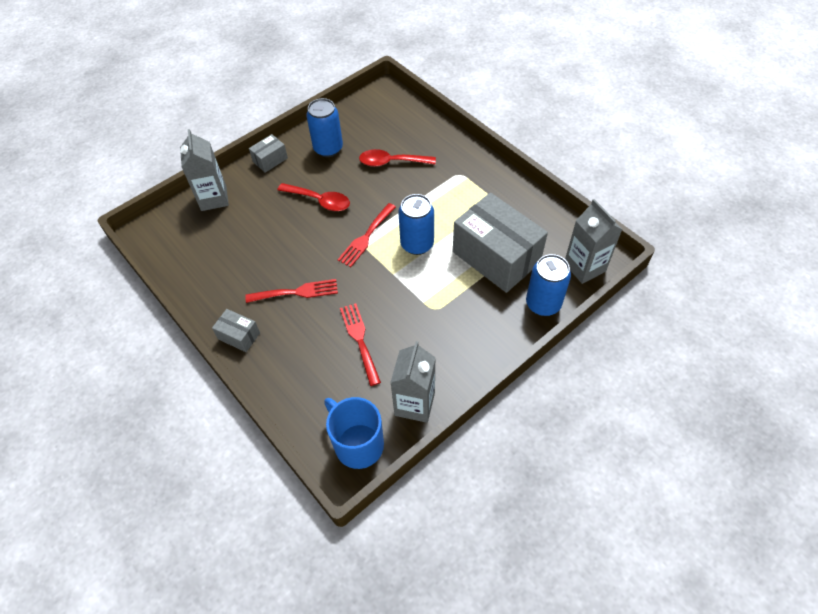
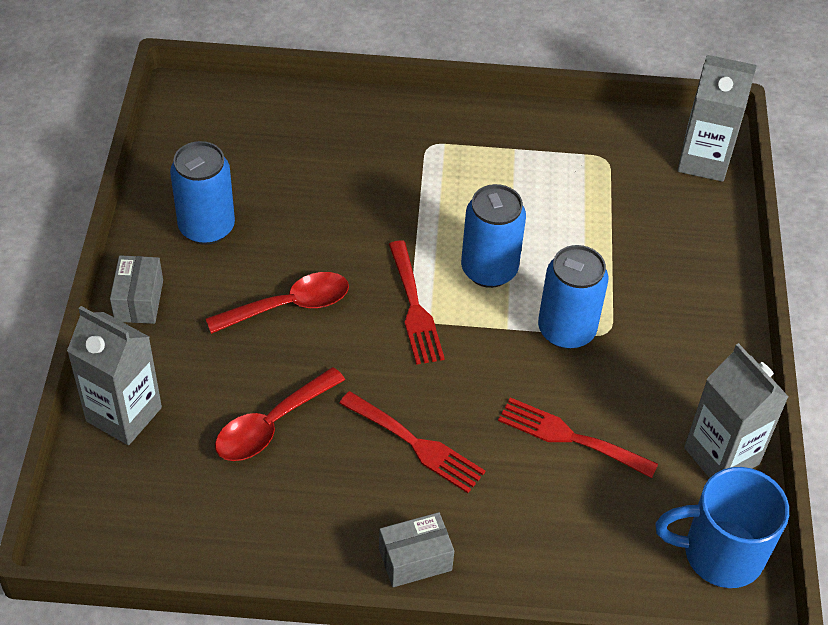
camera: 50 degrees left, 5 degrees down
(296, 292) = (416, 444): red fork -> red fork turned 90 degrees clockwise
(391, 162) = (321, 188): red spoon -> red spoon (271, 425)
(496, 257) = (598, 218): grey box -> none
(543, 304) = (712, 234): blue can -> blue can (566, 330)

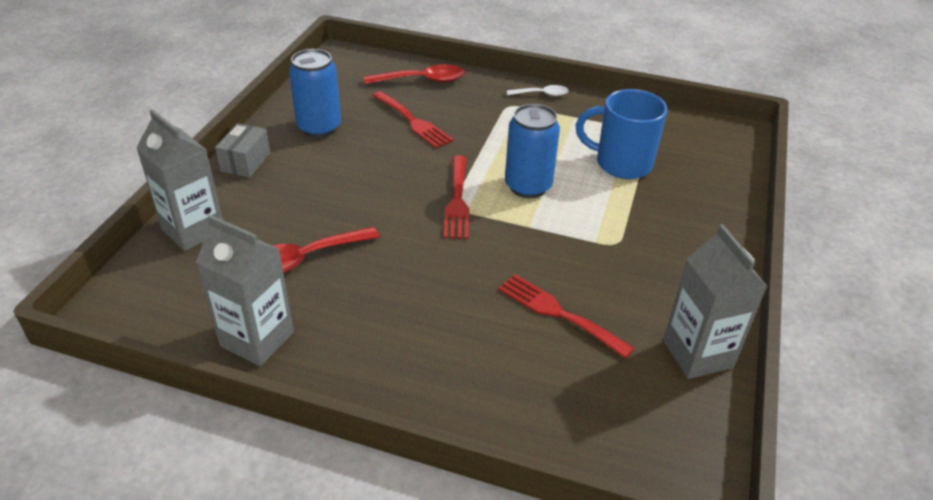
camera: 15 degrees right, 10 degrees down
(289, 306) = (358, 183): red spoon -> red spoon (422, 80)
(415, 559) = (383, 381): grey box -> none
(416, 444) = (420, 294): red fork -> red fork (413, 121)
(464, 118) = (542, 94): none -> white spoon
(566, 330) = (580, 236): blue can -> none
(703, 161) = (728, 145): grey carton -> grey carton (257, 339)
(720, 554) = (677, 436): blue mug -> blue mug (621, 163)

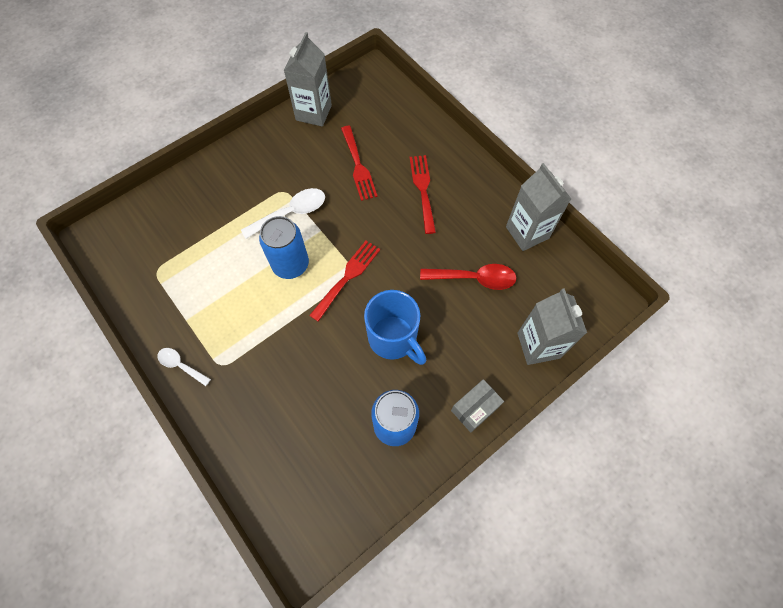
camera: 145 degrees left, 25 degrees up
(413, 121) = (314, 388): red fork -> red fork (423, 190)
(422, 80) = (261, 451): red spoon -> none
(581, 227) = (291, 213): none -> white spoon
(621, 163) = (209, 251): blue mug -> blue mug (393, 338)

